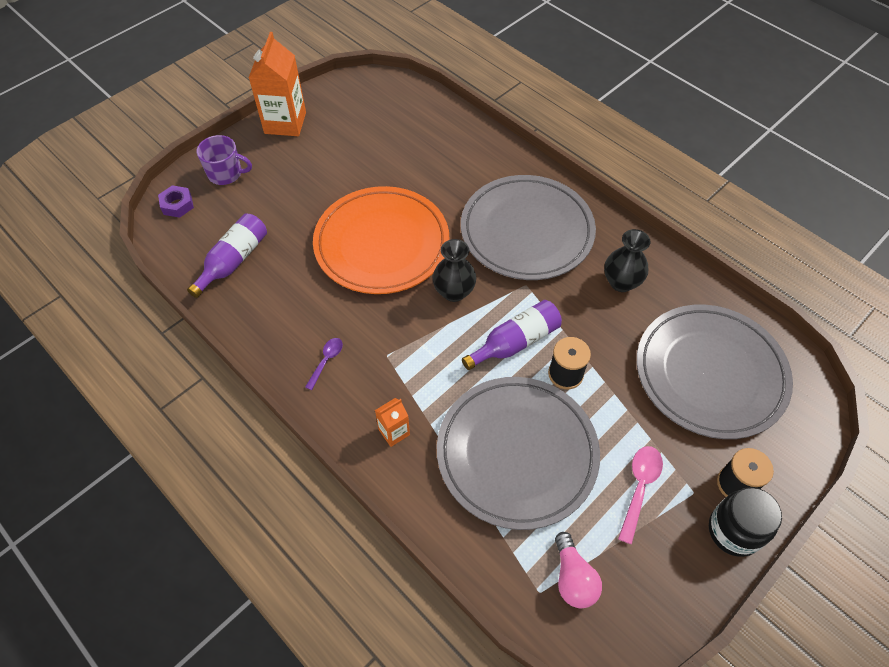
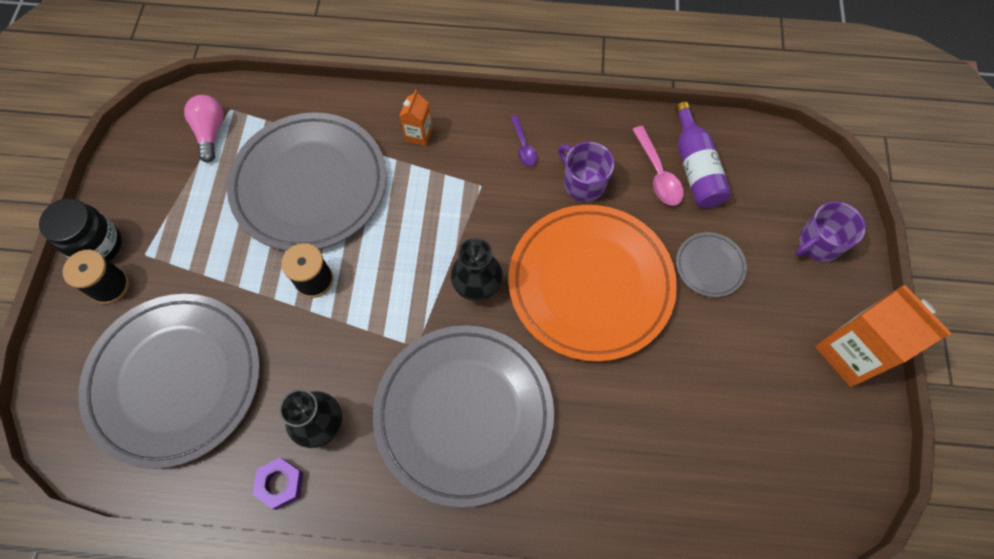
camera: 140 degrees right, 10 degrees up
(177, 205) = (811, 179): purple nut -> purple nut (280, 484)
(301, 205) = (709, 266): none -> grey plate
(315, 304) = (583, 183): none -> purple mug
(515, 342) = (380, 277): purple bottle -> none
(573, 578) = (210, 132): pink light bulb -> pink light bulb turned 45 degrees clockwise
(639, 488) = (193, 227): pink spoon -> pink spoon (658, 174)

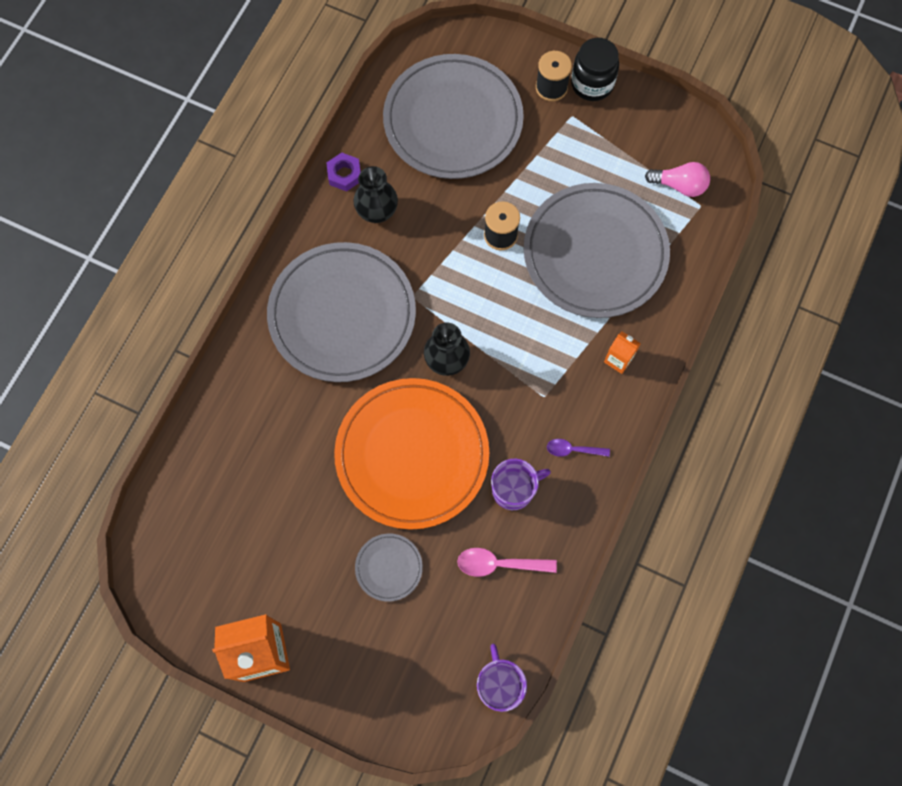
camera: 110 degrees right, 5 degrees up
(695, 168) = (492, 603): purple bottle -> none
(818, 243) = (371, 682): purple mug -> purple mug (499, 685)

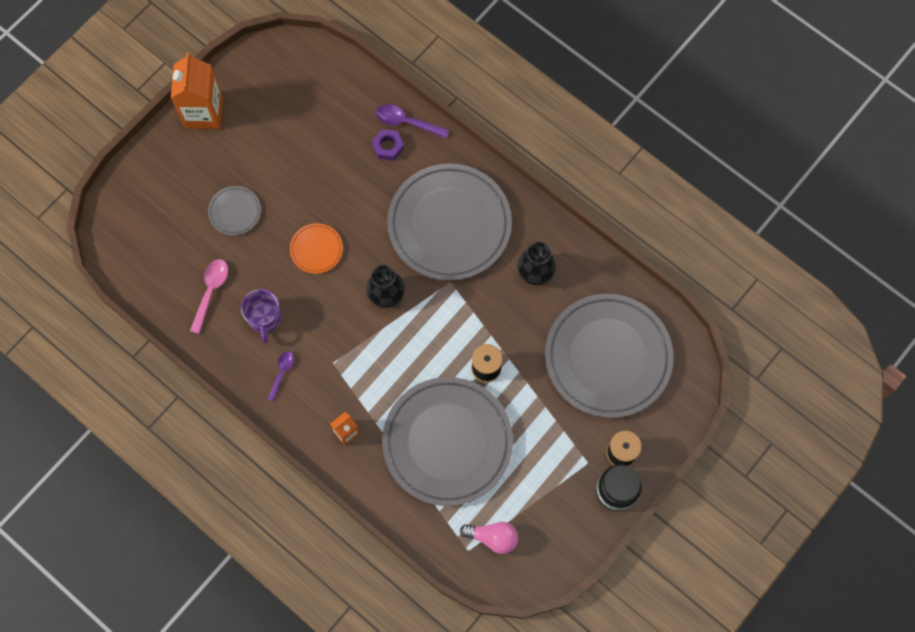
camera: 105 degrees right, 0 degrees up
(222, 396) = (407, 122): none -> purple spoon
(344, 174) = (577, 254): purple nut -> purple nut (388, 146)
(412, 455) = (316, 249): orange plate -> orange plate, size x0.43
(499, 685) = (123, 268): purple mug -> none
(679, 185) = (493, 538): pink light bulb -> pink light bulb turned 105 degrees counterclockwise

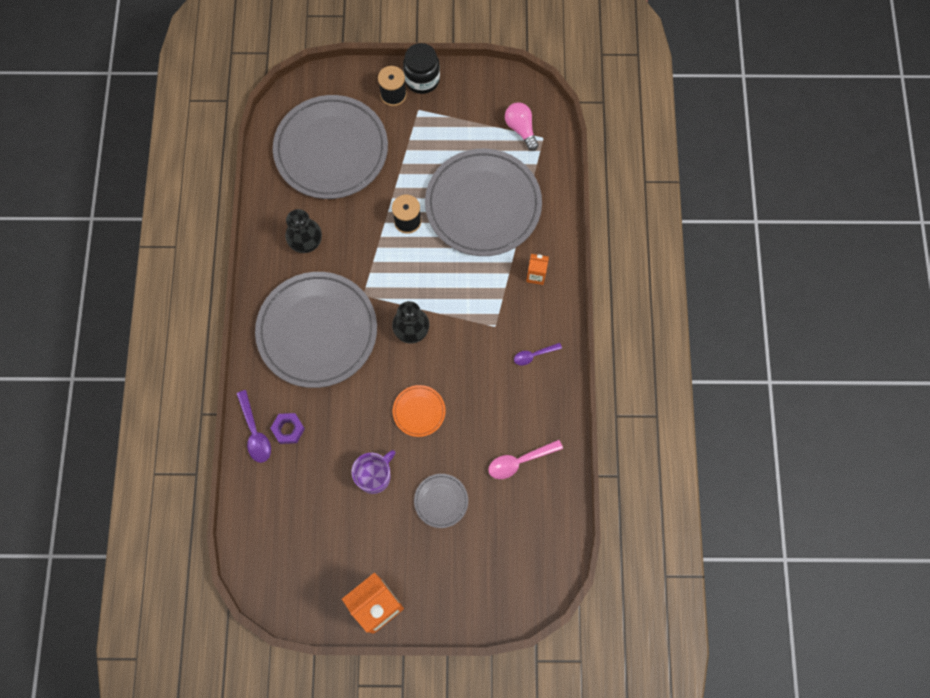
camera: 130 degrees left, 0 degrees up
(264, 318) = (505, 403): purple mug -> purple mug (374, 476)

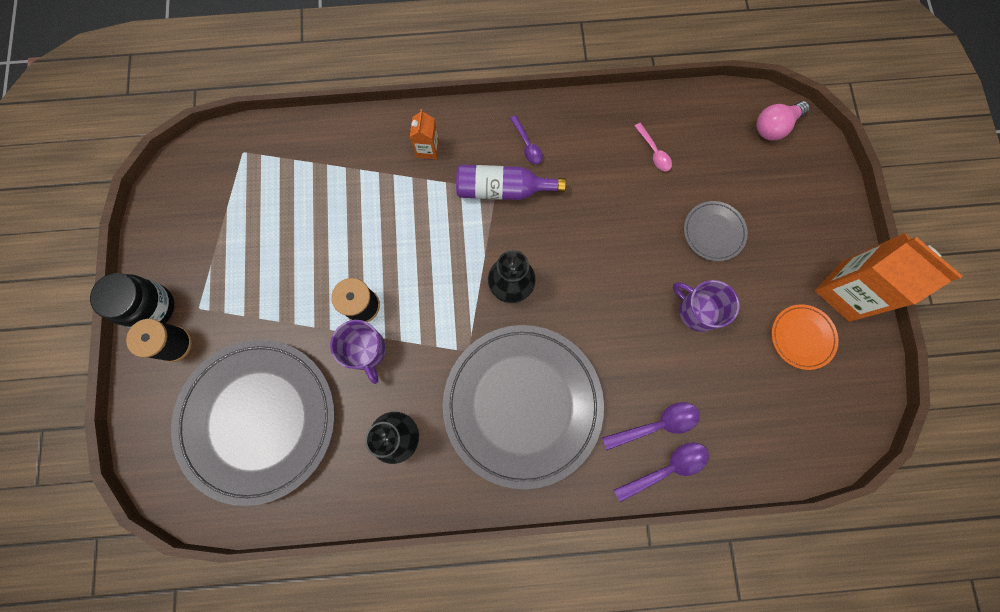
camera: 95 degrees left, 5 degrees up
(288, 429) = (656, 425): purple nut -> purple spoon
(372, 223) = (366, 350): none -> purple mug
(419, 411) = (611, 267): orange plate -> orange plate (802, 337)
(483, 205) = (337, 215): grey plate -> none
(495, 331) = (502, 189): none -> purple bottle
(519, 461) = (654, 152): pink spoon -> pink spoon, size x0.66
(521, 129) = (230, 178): pink light bulb -> pink light bulb (774, 126)

